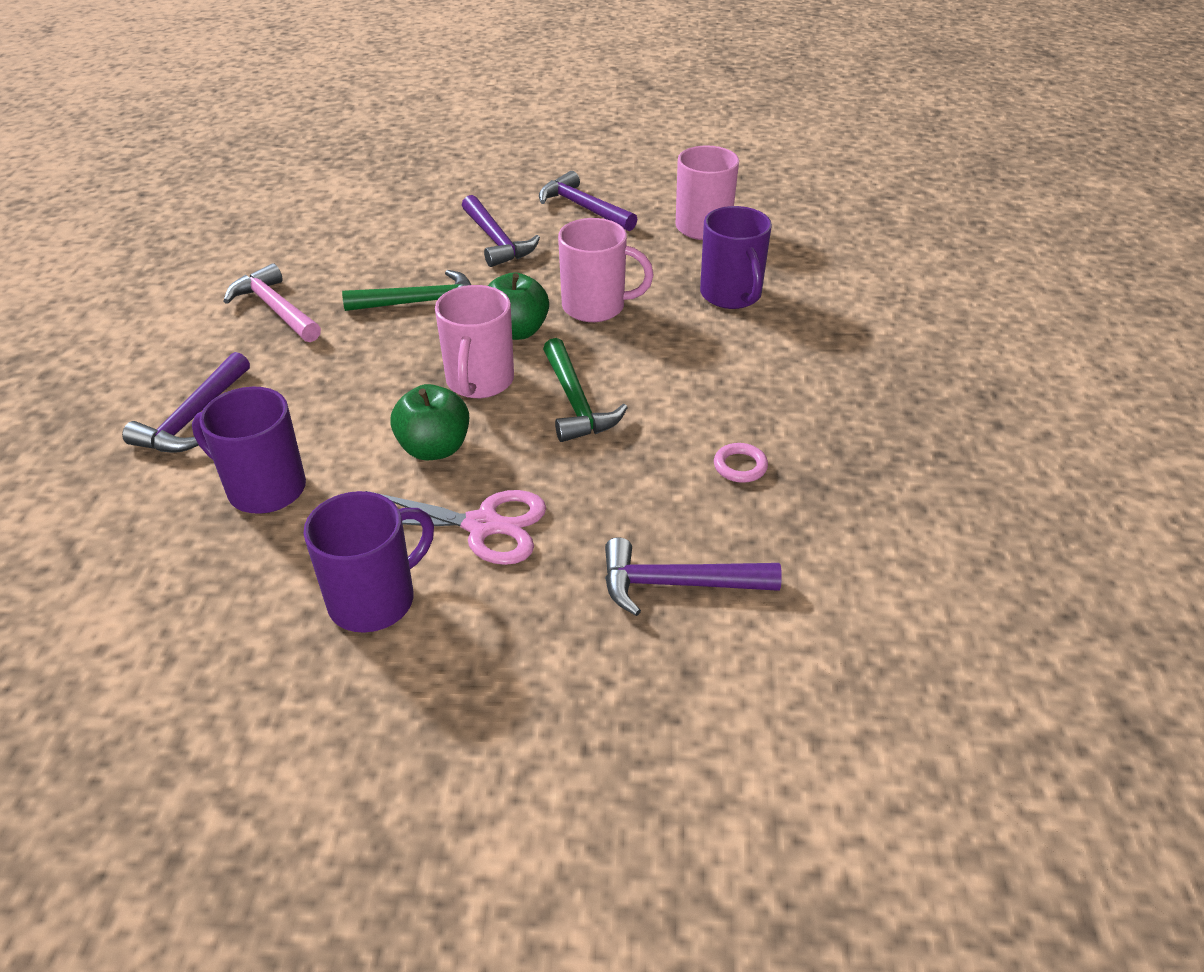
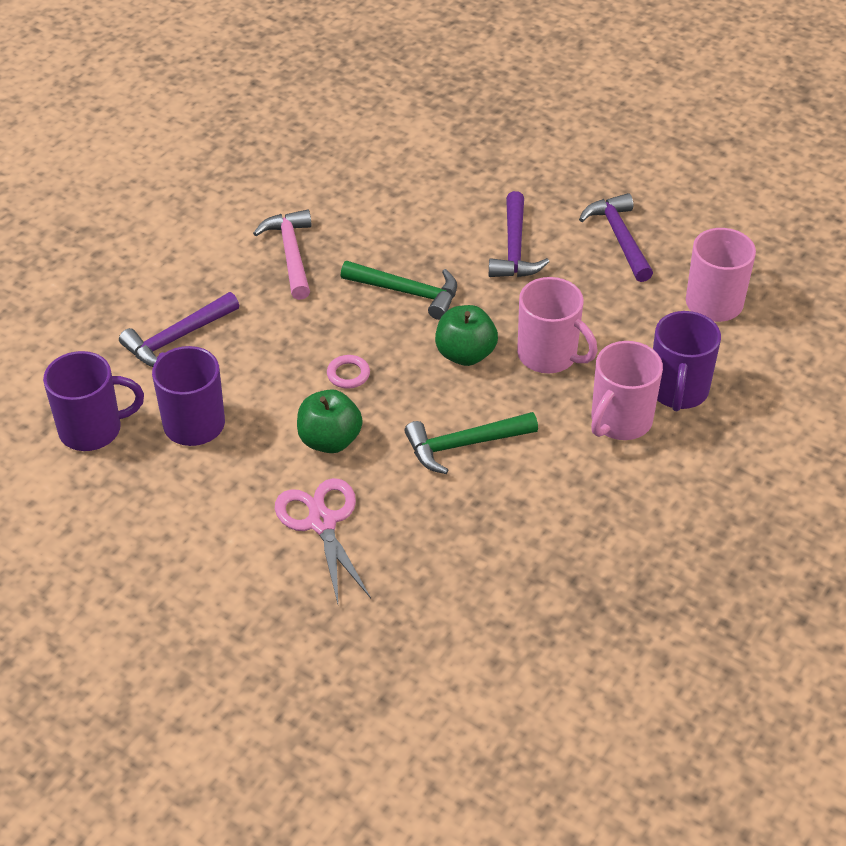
camera: 30 degrees right, 5 degrees up
(374, 600) = (214, 546): purple mug -> purple mug (93, 429)
(479, 381) = (402, 392): pink mug -> pink mug (620, 421)
(483, 525) = (322, 522): pink scissors -> pink scissors turned 150 degrees counterclockwise
(576, 403) = (464, 445): green hammer -> green hammer turned 60 degrees clockwise
(677, 584) = (425, 633): purple hammer -> none
(740, 466) = (549, 559): pink ring -> pink ring (348, 374)

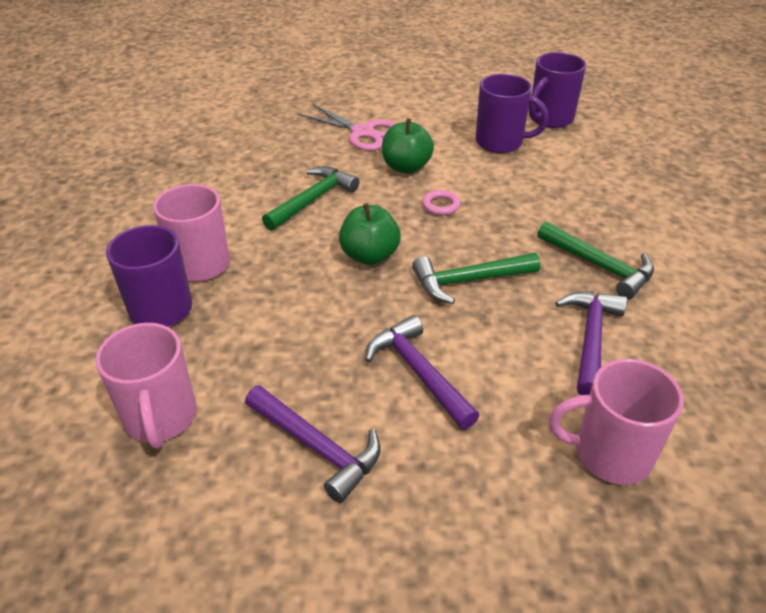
camera: 145 degrees right, 5 degrees down
(177, 338) = (582, 176): purple hammer -> purple hammer (590, 339)
(291, 254) = (599, 266): pink hammer -> green hammer
(549, 355) = (298, 285): pink mug -> pink mug (609, 454)

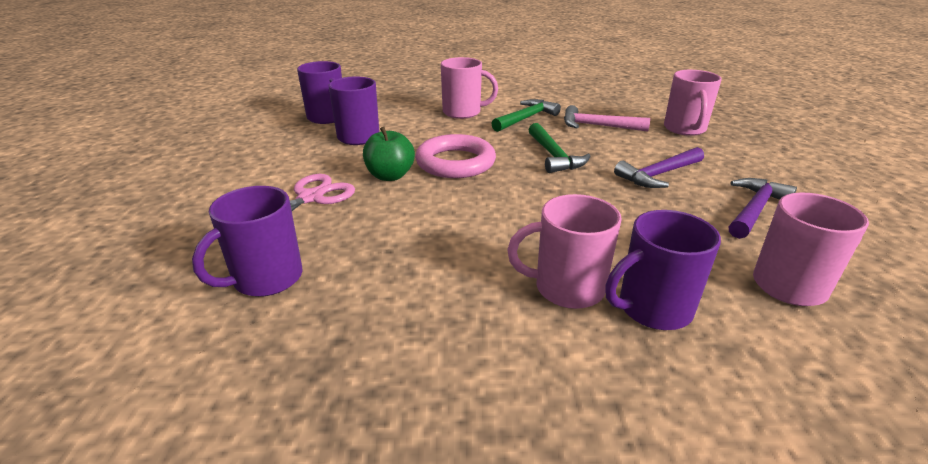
camera: 90 degrees left, 10 degrees down
(250, 131) = (266, 279): none -> purple mug
(313, 200) = (443, 223): green hammer -> none
(369, 255) = (532, 192): green apple -> none
(441, 205) = (455, 162): pink ring -> pink ring, size x2.39
(590, 339) = (597, 126): purple hammer -> pink hammer
(603, 210) = (463, 112): none -> pink mug

